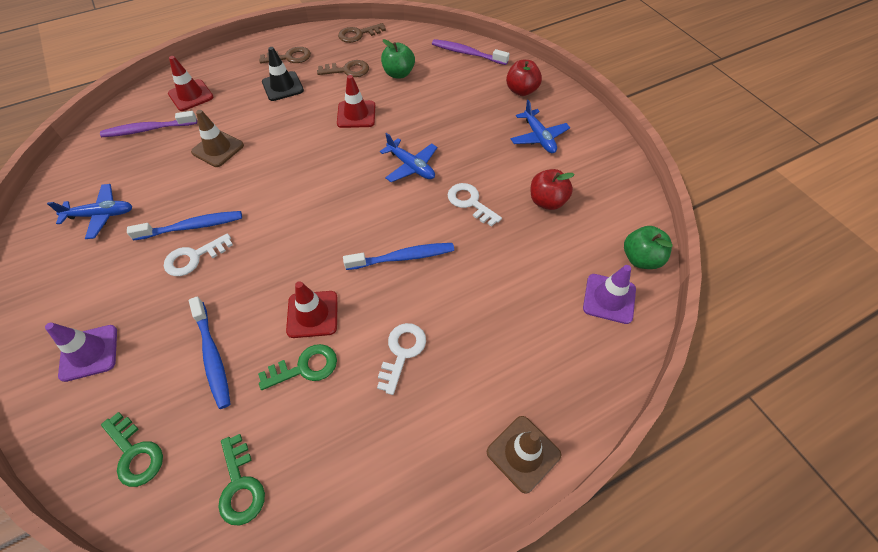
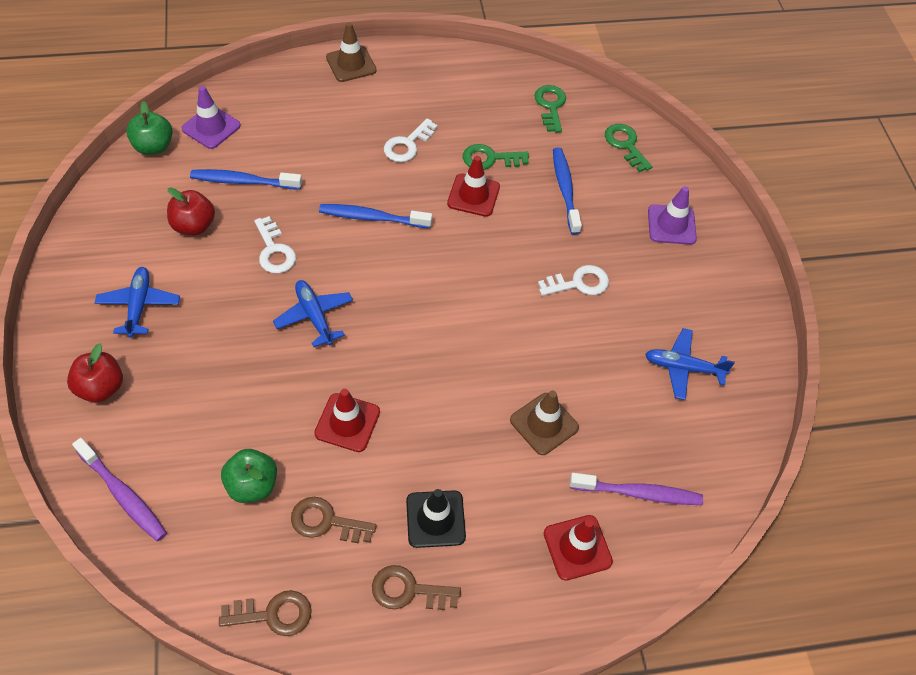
camera: 165 degrees left, 0 degrees up
(192, 227) = (580, 319): blue toothbrush -> blue toothbrush (243, 181)

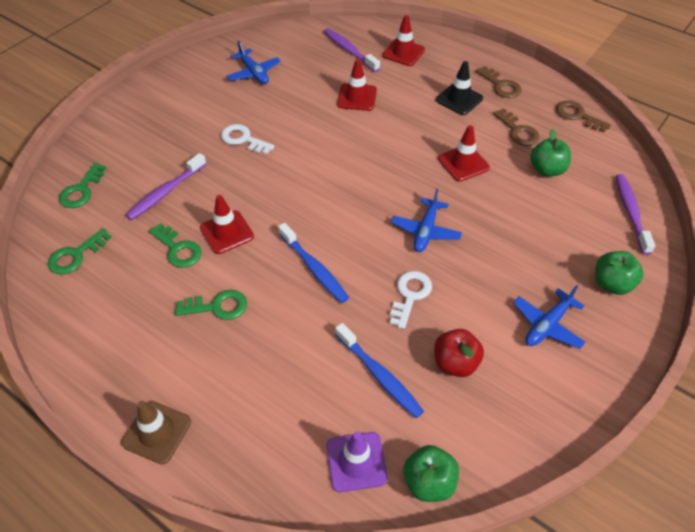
camera: 130 degrees left, 5 degrees down
(101, 388) = (612, 284): red apple -> green apple
(408, 144) = (217, 306): white key -> green key
(544, 424) = (357, 97): brown traffic cone -> red traffic cone
(565, 189) = (165, 192): blue toothbrush -> purple toothbrush
(671, 225) = (143, 129): purple traffic cone -> none

